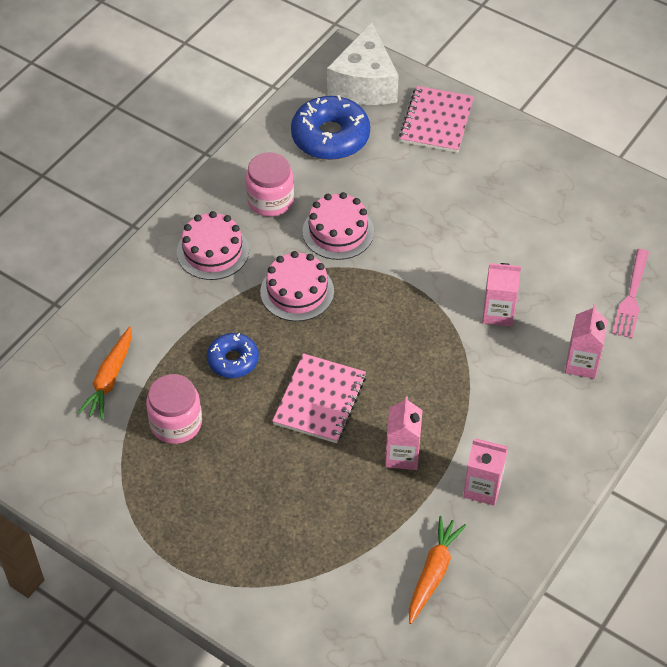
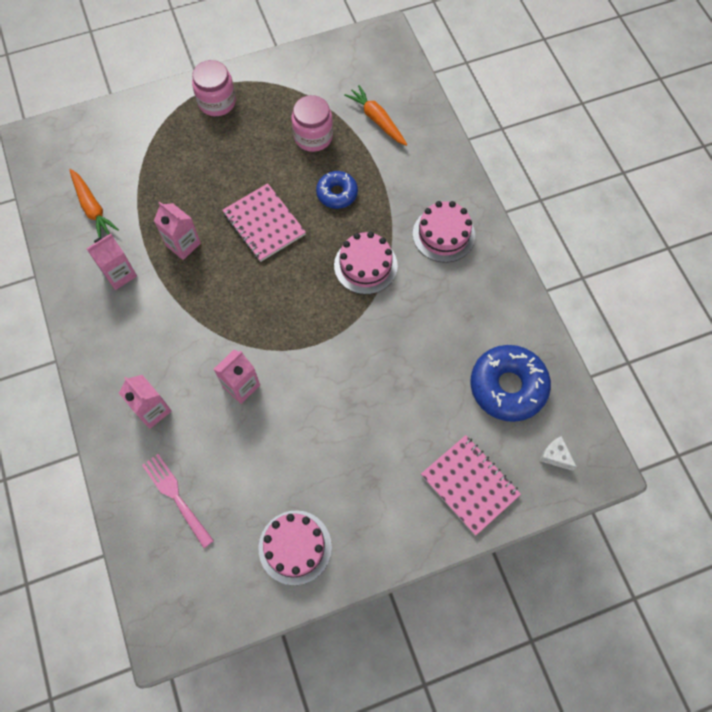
camera: 125 degrees right, 15 degrees up
(270, 200) = (467, 300): pink jar -> pink jar (217, 102)
(338, 231) = (402, 327): pink cake -> pink cake (295, 547)
(364, 84) = (555, 456): white cheese -> white cheese, size x0.40

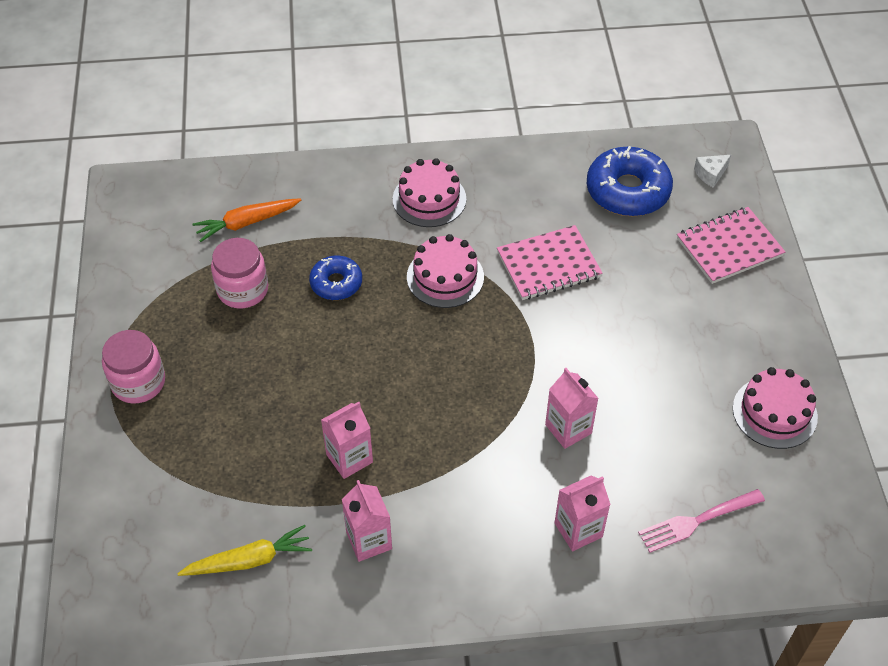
camera: 75 degrees left, 15 degrees down
(92, 208) = (249, 560): orange carrot -> yellow carrot
(264, 224) = (351, 365): pink notebook -> pink notebook (548, 265)

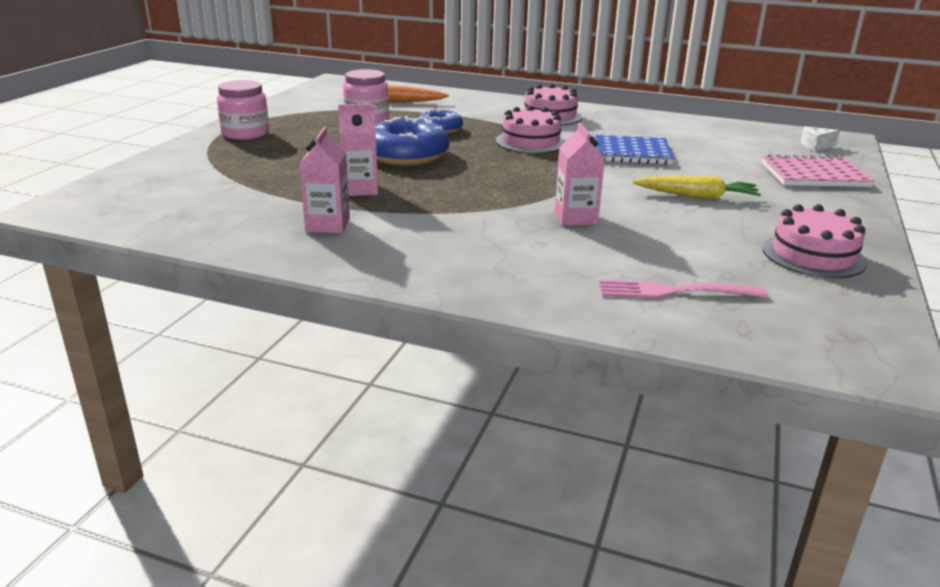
camera: 25 degrees right, 25 degrees down
(249, 560) = (217, 210): yellow carrot -> yellow carrot (697, 196)
(548, 265) = (627, 152): pink notebook -> blue notebook
(578, 530) = (535, 266): pink carton -> none
(627, 191) = (728, 139): blue donut -> blue donut (406, 155)

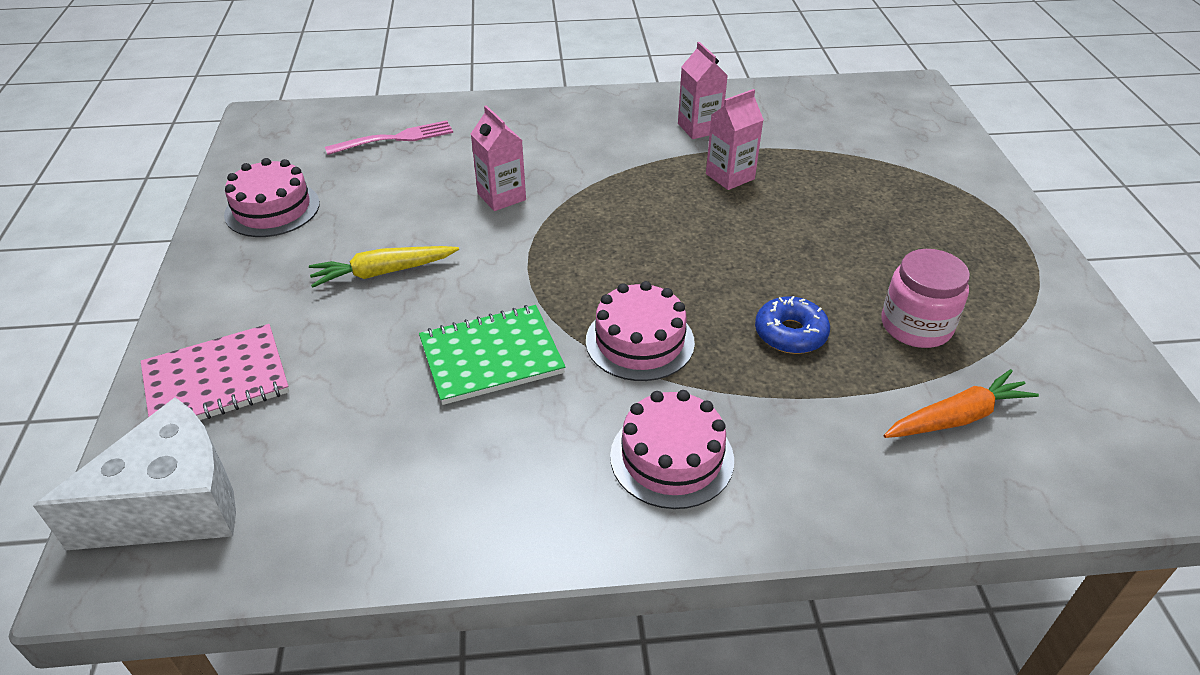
camera: 155 degrees right, 15 degrees up
(245, 133) = (988, 233): pink jar -> none
(406, 155) = (757, 250): blue donut -> none
(627, 152) = (491, 357): blue notebook -> green notebook
(815, 146) = (174, 504): white cheese -> white cheese, size x2.50

